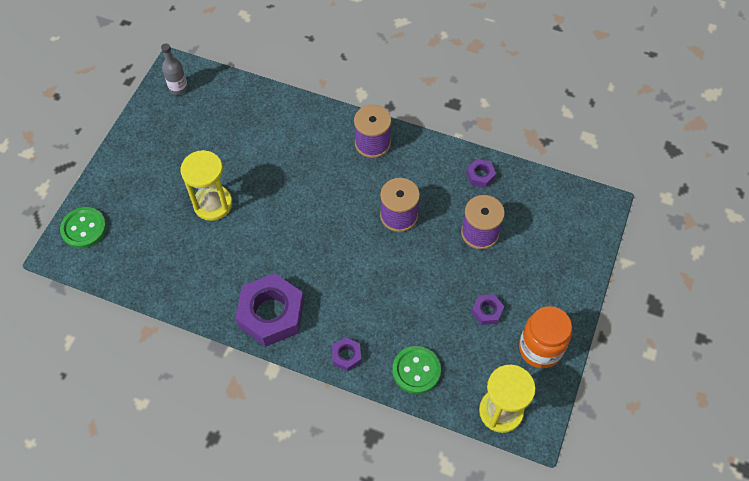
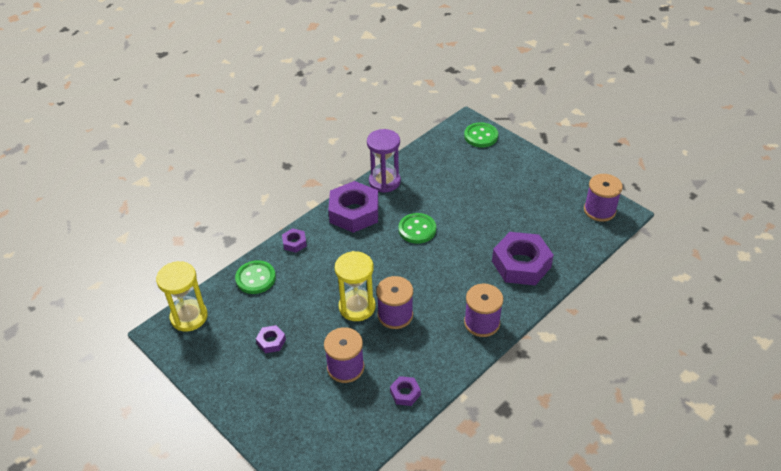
camera: 115 degrees right, 15 degrees down
(178, 88) = (599, 210): grey bottle -> purple spool
(205, 303) = (384, 181): none -> purple hourglass
(213, 204) = (468, 204): yellow hourglass -> yellow hourglass (357, 307)
(272, 239) = (417, 229): none -> green button
(283, 133) = (521, 264): none -> purple nut
(540, 349) = (216, 364): orange jar -> none

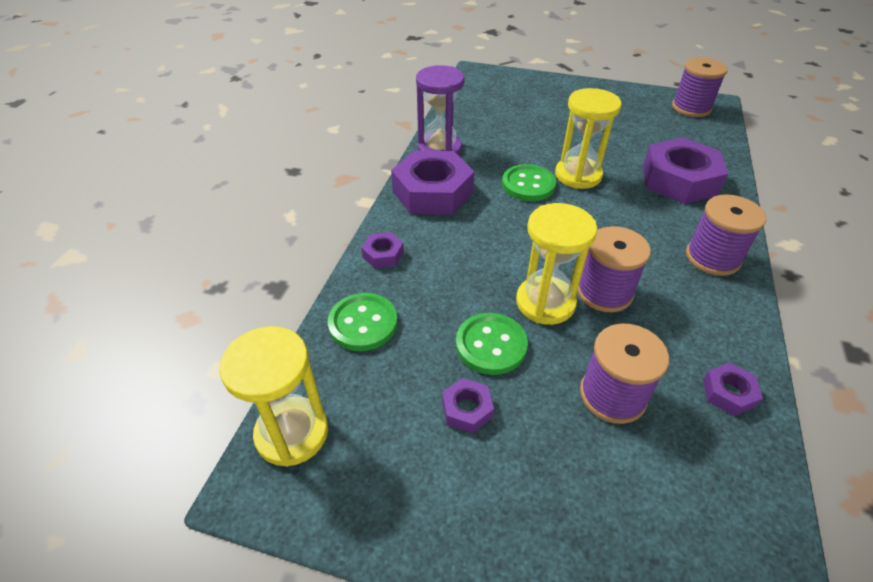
camera: 30 degrees left, 0 degrees up
(456, 235) = (578, 175): none -> yellow hourglass
(481, 136) = (503, 80): green button -> green button (491, 345)

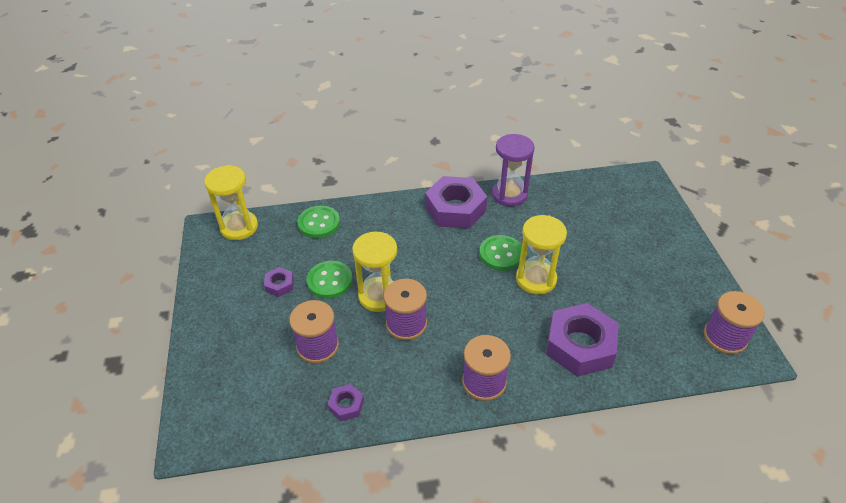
camera: 65 degrees right, 0 degrees up
(383, 254) = (378, 209): purple nut -> none

